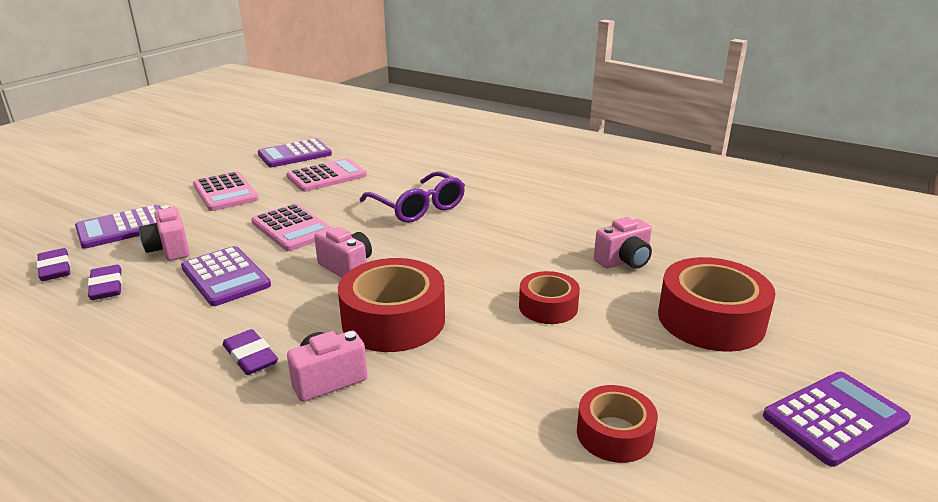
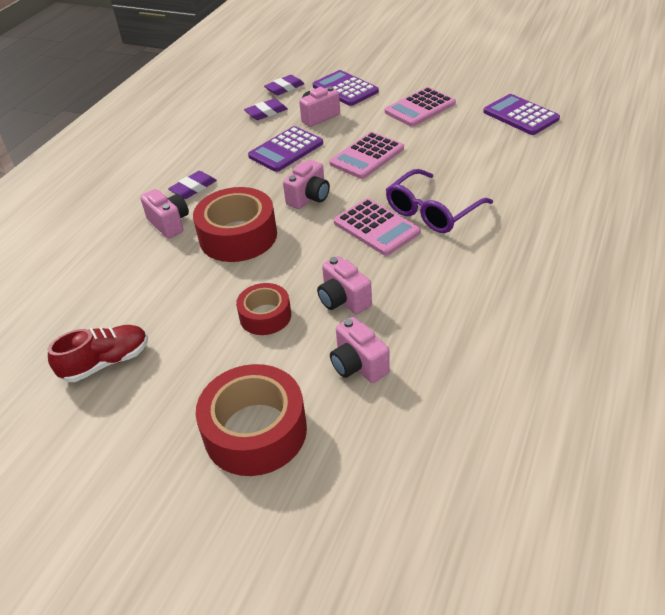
camera: 85 degrees right, 15 degrees up
(327, 176) = (478, 145): pink calculator -> pink calculator (376, 227)
(534, 261) = (343, 300): none -> pink camera
(614, 434) = (106, 362): red tape -> red shoe
(834, 418) = (109, 506): purple calculator -> none

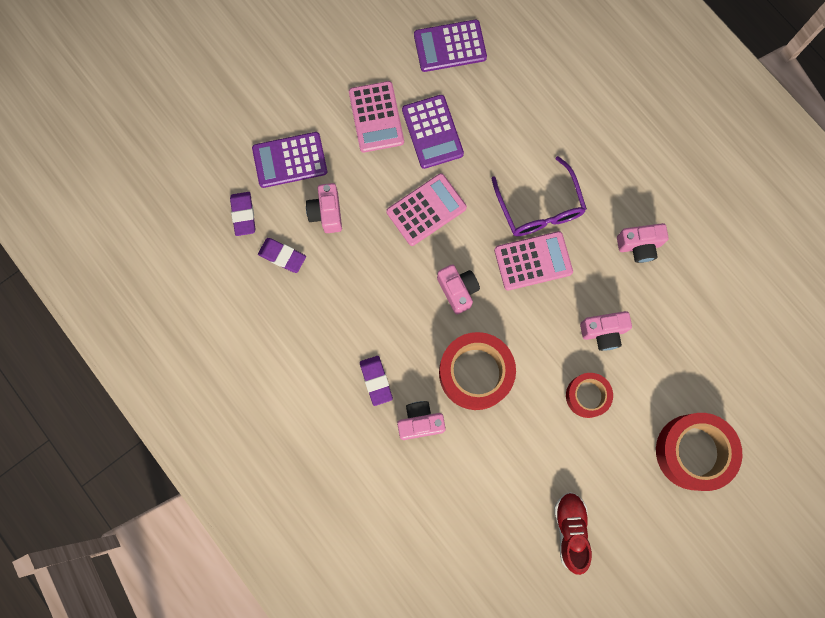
camera: 65 degrees left, 35 degrees up
(266, 112) = (282, 256): purple eraser -> purple eraser turned 60 degrees counterclockwise
(286, 150) = (367, 272): purple calculator -> purple calculator (432, 132)
(358, 365) = (673, 357): pink camera -> pink camera (639, 246)
(367, 156) = (426, 209): pink calculator -> pink calculator turned 105 degrees counterclockwise

